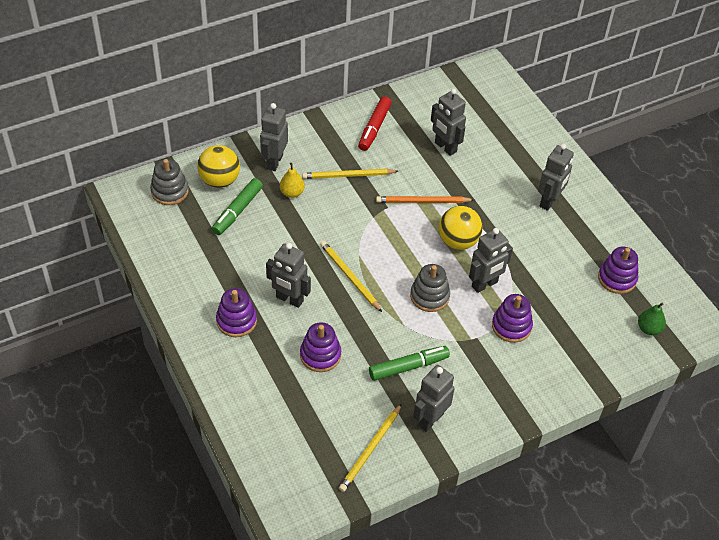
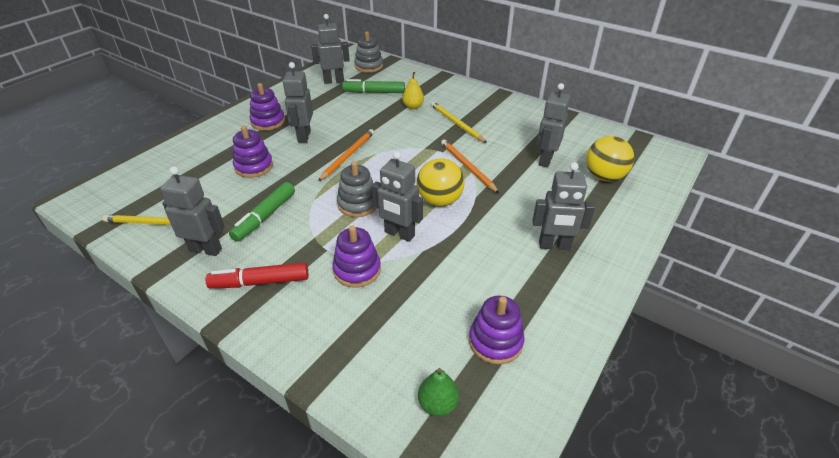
camera: 65 degrees right, 10 degrees down
(219, 180) = (396, 78): yellow ball -> yellow ball (604, 177)
(274, 162) = (436, 91): grey robot -> grey robot (334, 81)
(349, 277) = (348, 156): yellow pencil -> orange pencil
(374, 128) = (522, 120): red marker -> red marker (260, 282)
(408, 367) = (265, 217): green marker -> green marker turned 75 degrees clockwise

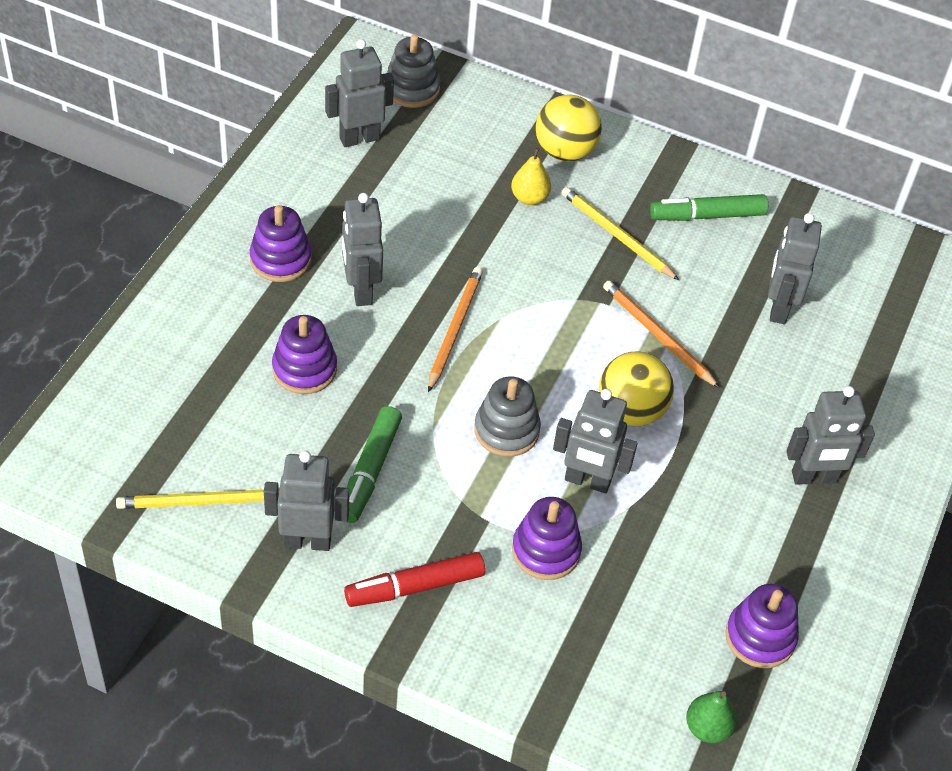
camera: 15 degrees left, 10 degrees up
(374, 92) = (446, 164): green marker -> green marker (707, 215)
(604, 177) = (873, 336): yellow ball -> yellow ball (565, 151)

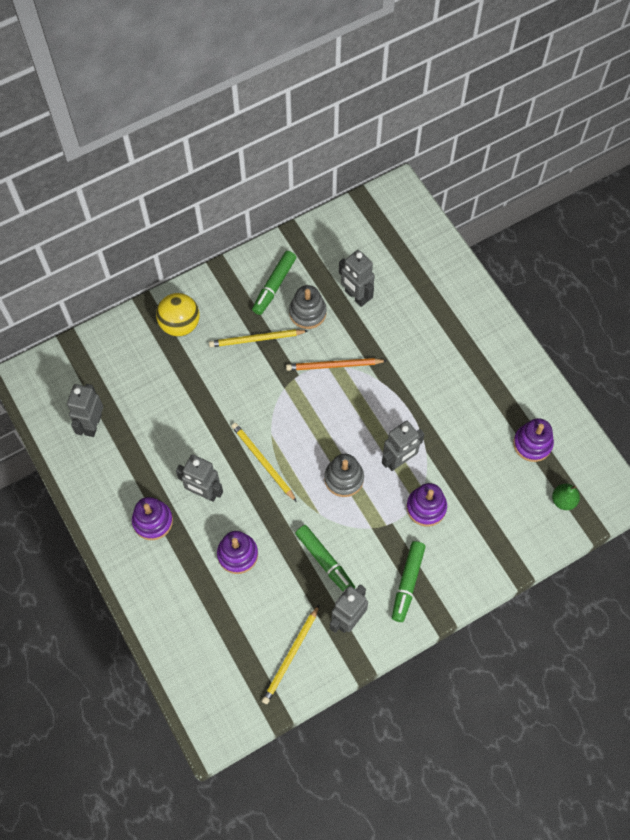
camera: 50 degrees left, 15 degrees up
(412, 89) = (75, 372): grey stacking toy -> grey stacking toy (307, 312)
(414, 587) = (407, 583): red marker -> green marker
(454, 329) = (263, 461): orange pencil -> yellow pencil
(529, 198) = (200, 365): yellow pear -> none
(631, 411) = (371, 411): yellow ball -> none
(814, 477) = (464, 355): grey robot -> none

